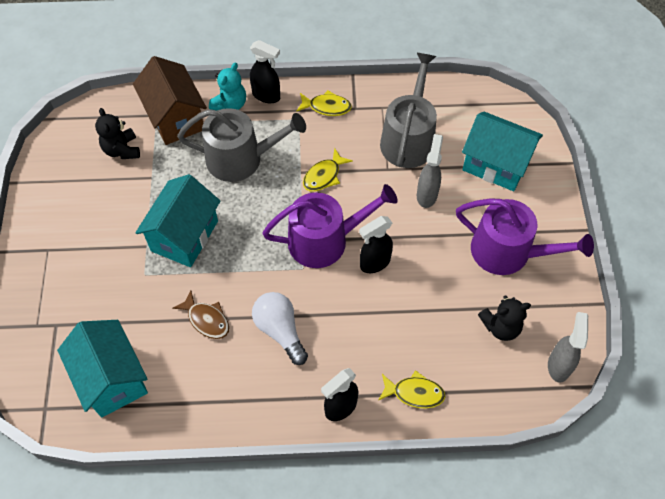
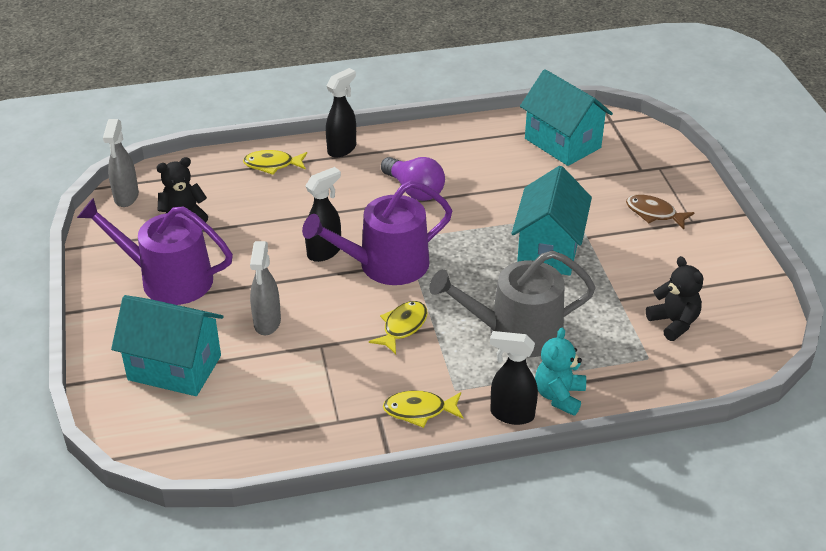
camera: 170 degrees right, 20 degrees down
(175, 118) = (626, 368): brown house -> none
(206, 320) = (492, 189): brown fish -> brown fish (654, 213)
(280, 330) = (414, 190): white light bulb -> purple light bulb
(408, 138) = (295, 385): grey watering can -> none

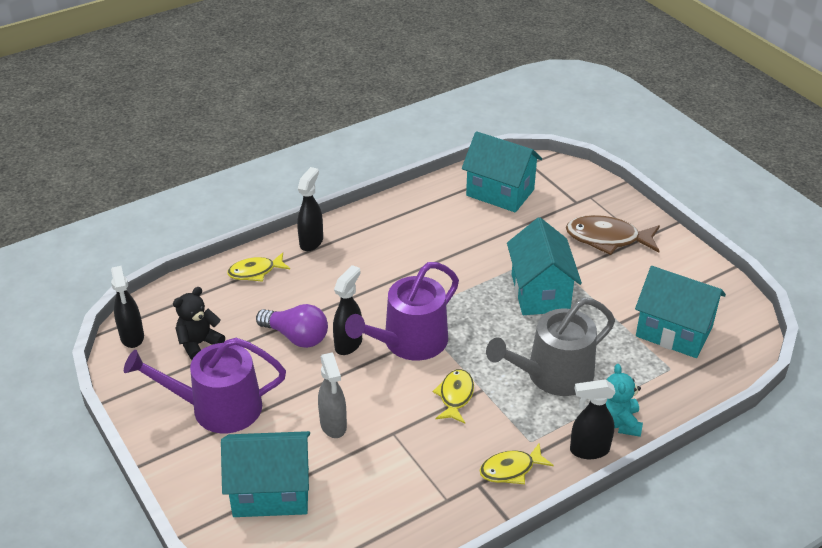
camera: 20 degrees left, 0 degrees up
(126, 197) = (132, 337): grey spray bottle -> black spray bottle
(414, 190) = (397, 266): purple light bulb -> purple light bulb (296, 337)
(654, 213) = (607, 239): brown fish -> brown fish, size x1.58
(674, 323) = (674, 332): black teddy bear -> turquoise house

